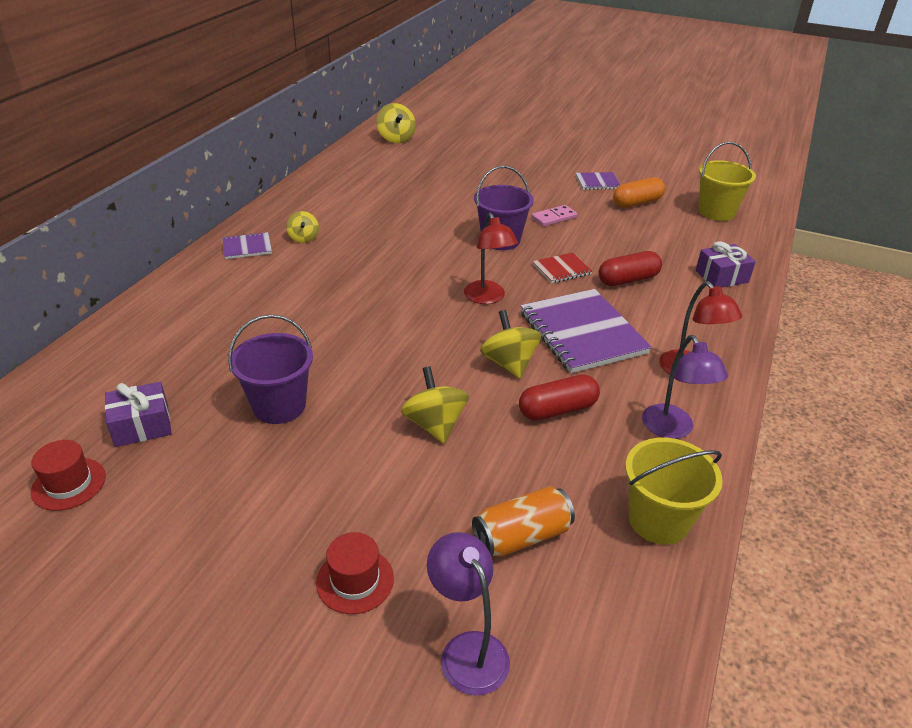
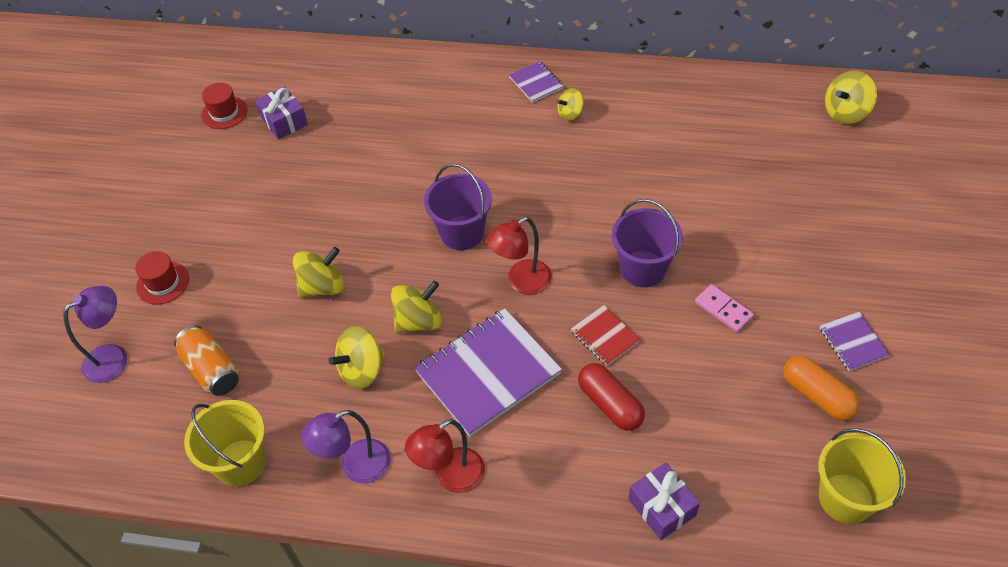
camera: 80 degrees right, 15 degrees up
(279, 406) = (322, 185): purple bucket -> purple bucket (462, 233)
(557, 410) = (362, 370): red capsule -> yellow spinning top

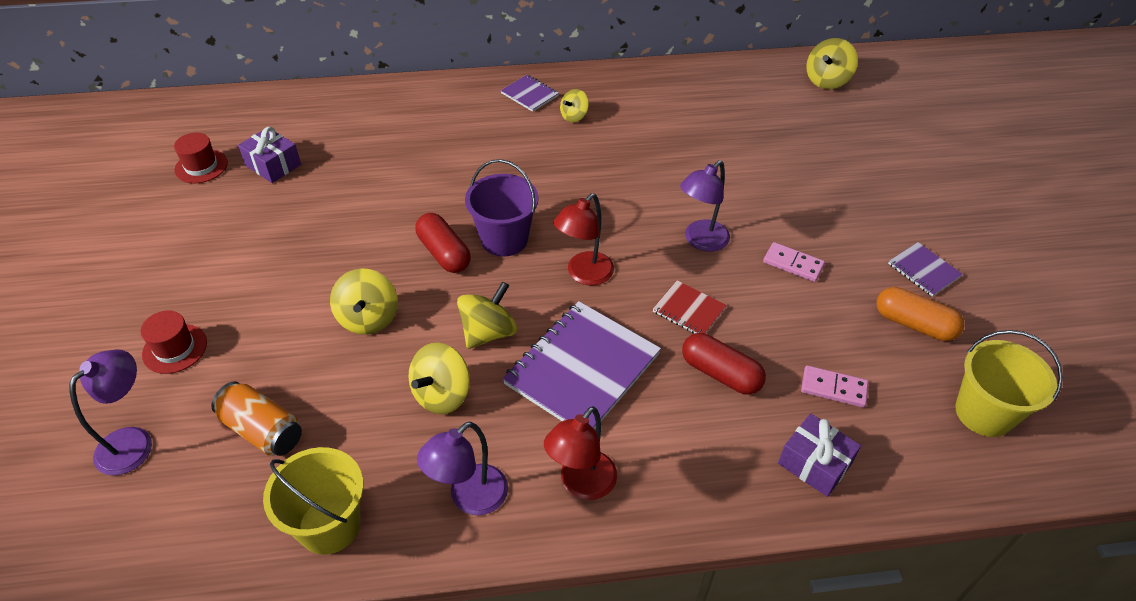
camera: 20 degrees left, 5 degrees down
(322, 287) = (368, 318): yellow spinning top -> yellow spinning top turned 135 degrees clockwise
(404, 236) = (444, 253): none -> red capsule
(643, 269) = (700, 241): purple bucket -> purple lamp
(710, 441) = (833, 388): none -> pink domino

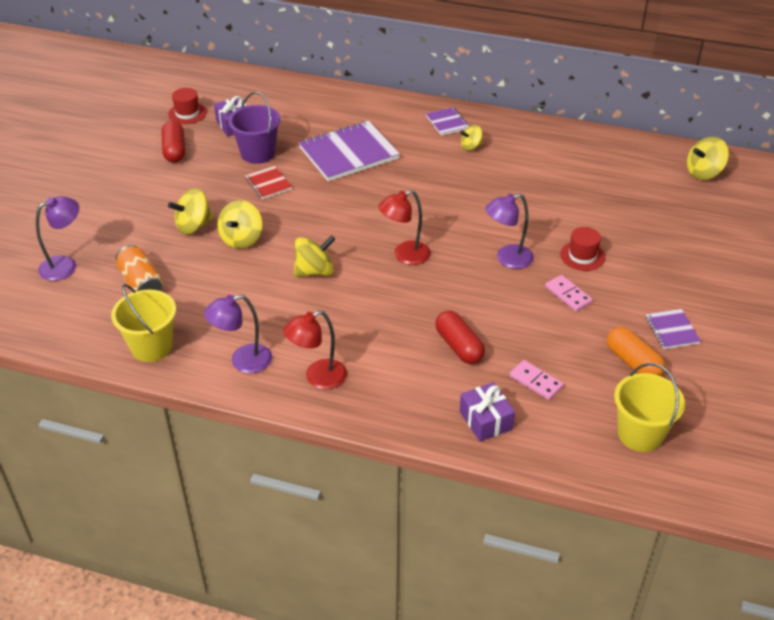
camera: 25 degrees right, 5 degrees down
(175, 348) = (114, 221): red hat -> red hat (582, 256)
(442, 394) = (261, 298): yellow spinning top -> yellow spinning top (193, 226)
(444, 253) = (315, 213): red capsule -> red capsule (174, 150)
(504, 239) = (363, 217): purple bucket -> purple bucket (258, 153)
(582, 369) = (363, 313): purple notebook -> purple notebook (348, 153)
(689, 310) = (465, 300): red notebook -> red notebook (268, 184)

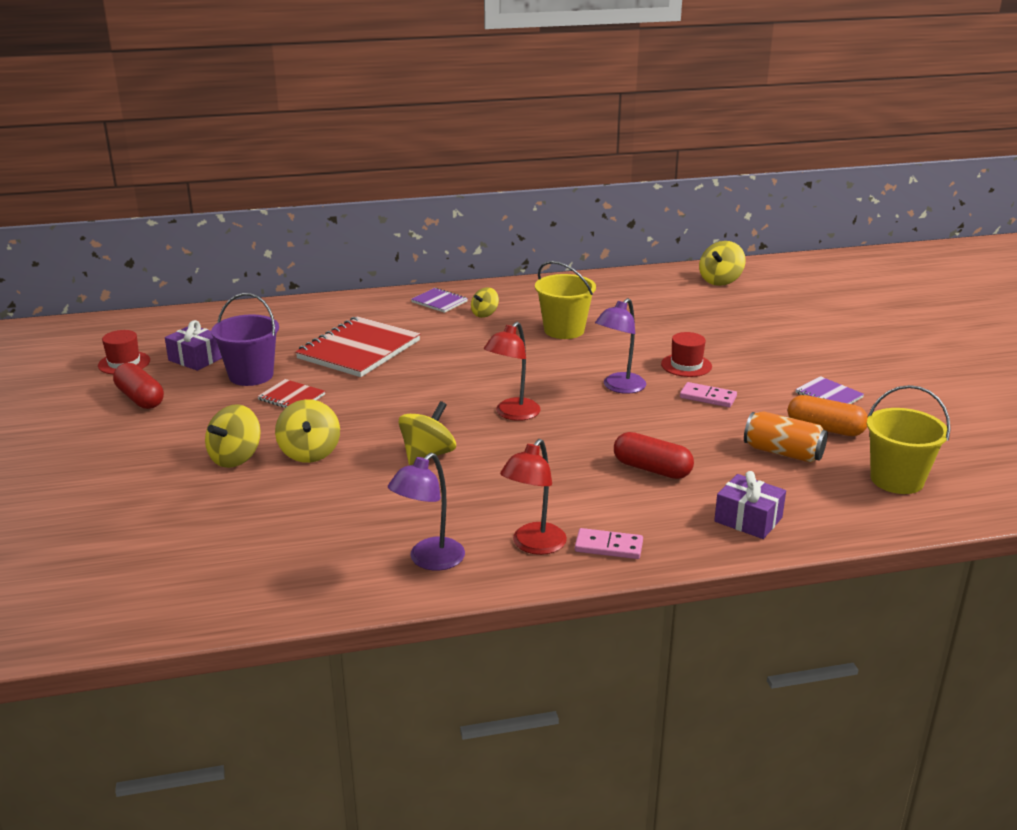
camera: 30 degrees left, 15 degrees down
(65, 265) = (93, 544): purple lamp -> none
(141, 283) = (220, 529): orange can -> orange can (783, 452)
(151, 347) = (297, 585): yellow bucket -> yellow bucket (564, 330)
(348, 153) = (359, 350): purple notebook -> red notebook
(535, 382) = (758, 472): pink domino -> pink domino (608, 547)

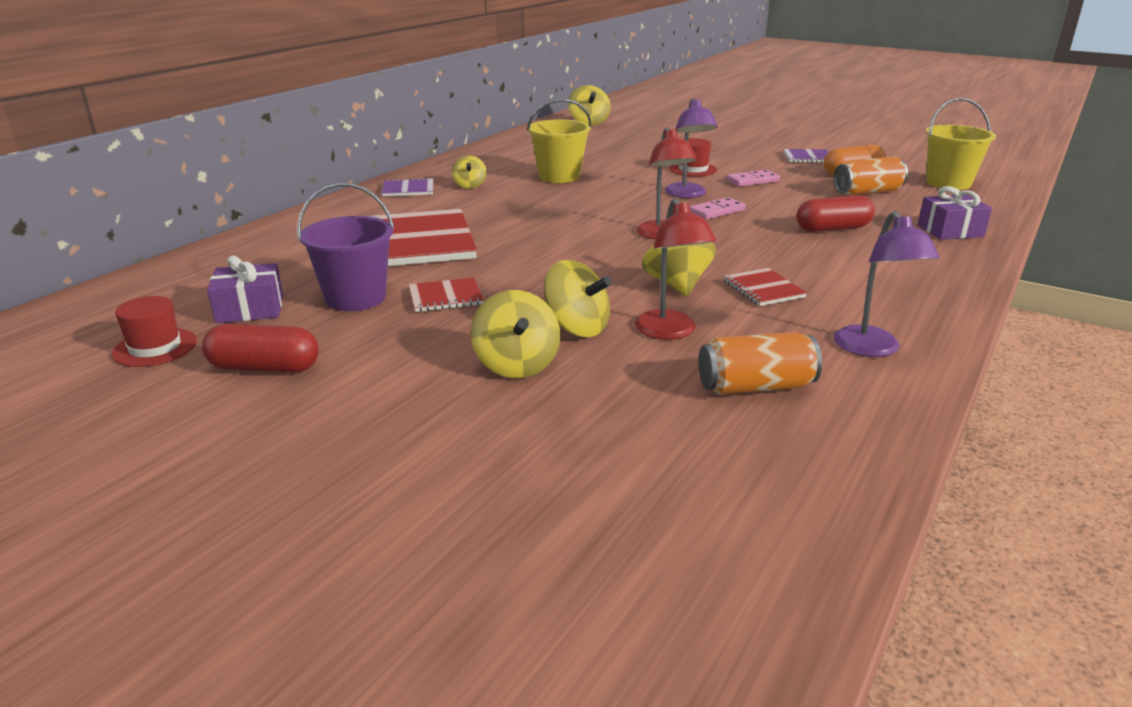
camera: 45 degrees left, 0 degrees up
(311, 539) = (755, 387): none -> orange can
(472, 487) = (763, 289): none -> red notebook
(533, 545) = (899, 303): red lamp -> red lamp (670, 332)
(608, 547) = (935, 280): pink domino -> pink domino (717, 211)

